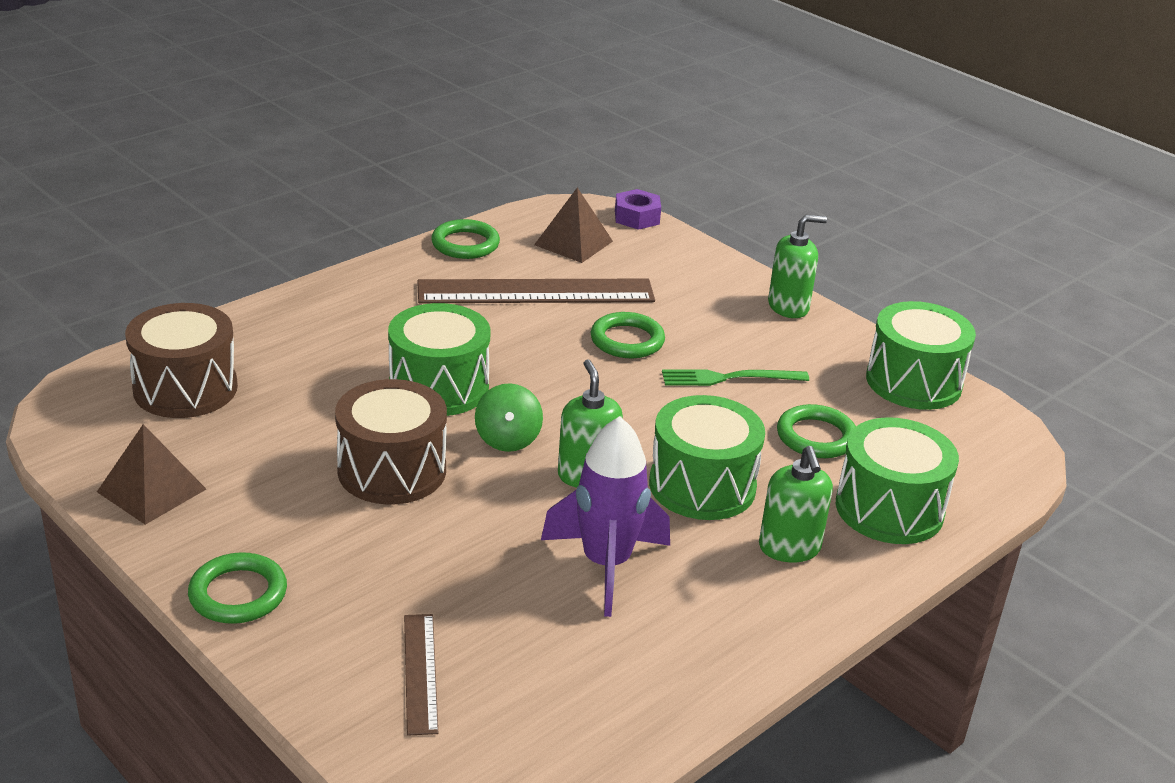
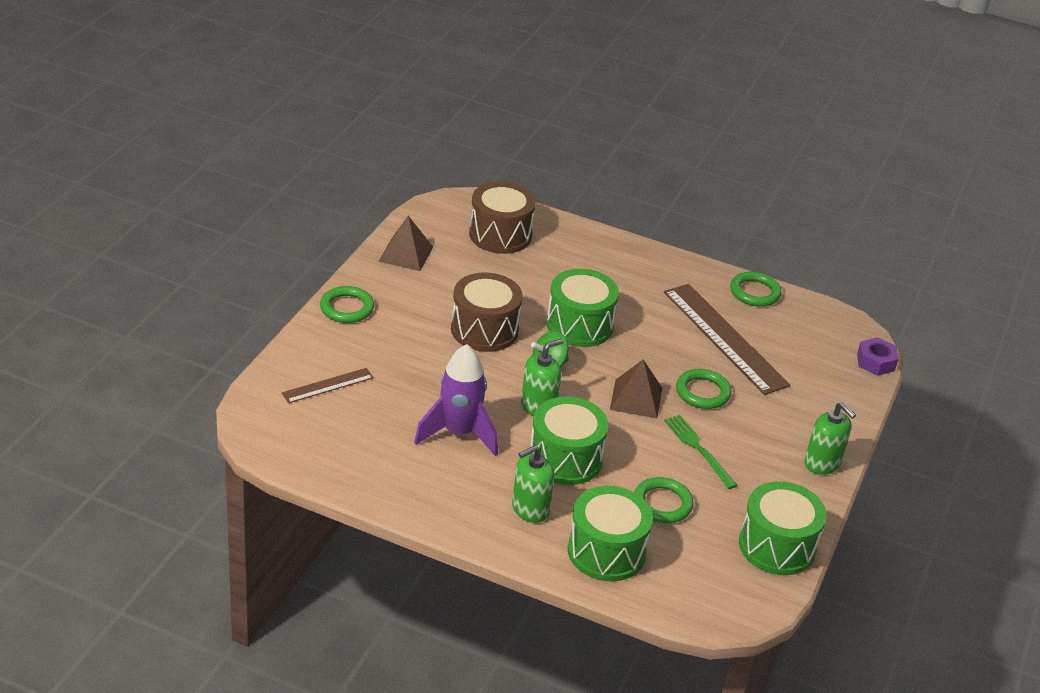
camera: 65 degrees right, 5 degrees up
(573, 243) = (806, 340): brown pyramid -> brown pyramid (636, 398)

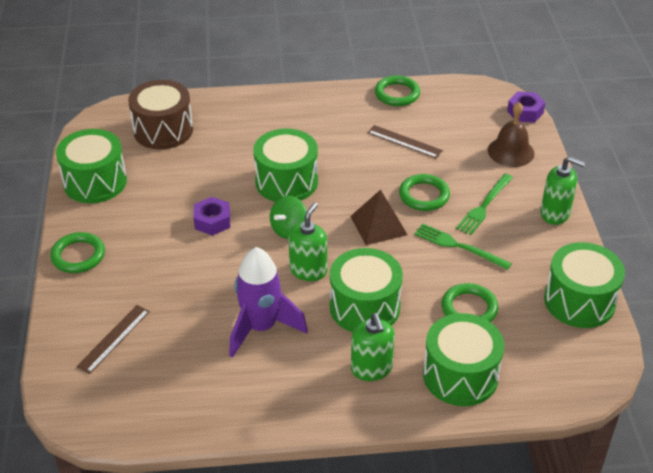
camera: 25 degrees left, 5 degrees up
(406, 254) = (95, 182): brown pyramid -> green drum
(484, 330) = (212, 221): brown drum -> purple nut
(530, 509) = (371, 369): green soap dispenser -> green soap dispenser turned 45 degrees counterclockwise
(725, 338) = (404, 141): brown ruler -> brown ruler, size x0.49
(755, 426) = (484, 206): none -> green fork
(827, 391) = (511, 151): none -> brown bell

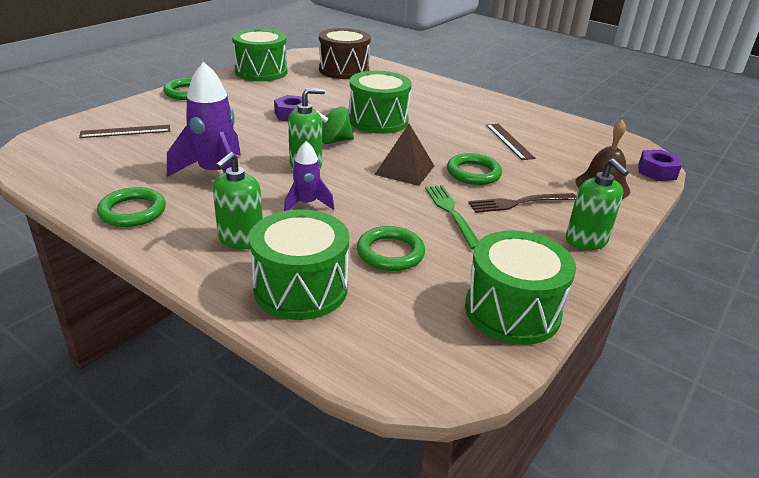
camera: 40 degrees right, 10 degrees down
(364, 307) = (307, 204): green drum -> purple rocket
(397, 94) = (547, 118): green ring -> green ring (132, 211)
(484, 206) = (519, 203): green fork -> brown fork

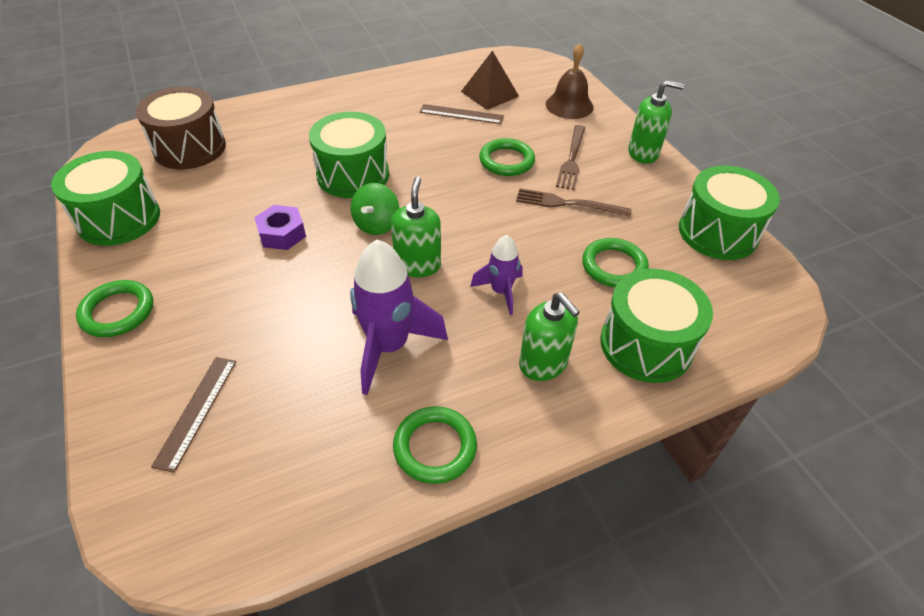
camera: 60 degrees left, 15 degrees up
(404, 170) = (473, 200): brown pyramid -> brown pyramid (489, 94)
(451, 213) = (568, 204): green fork -> brown fork
(657, 171) = (563, 69): purple nut -> none

